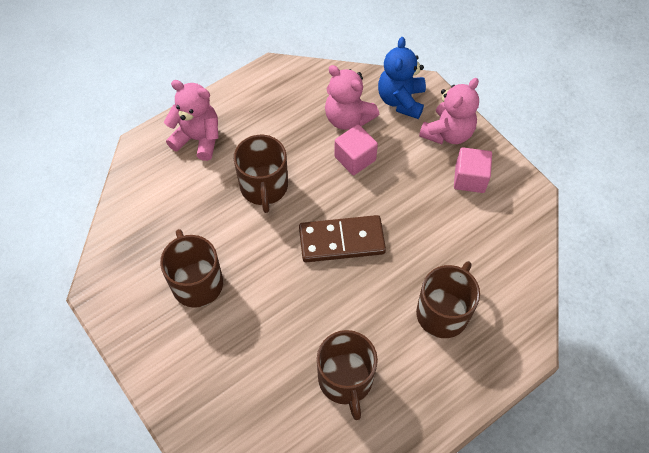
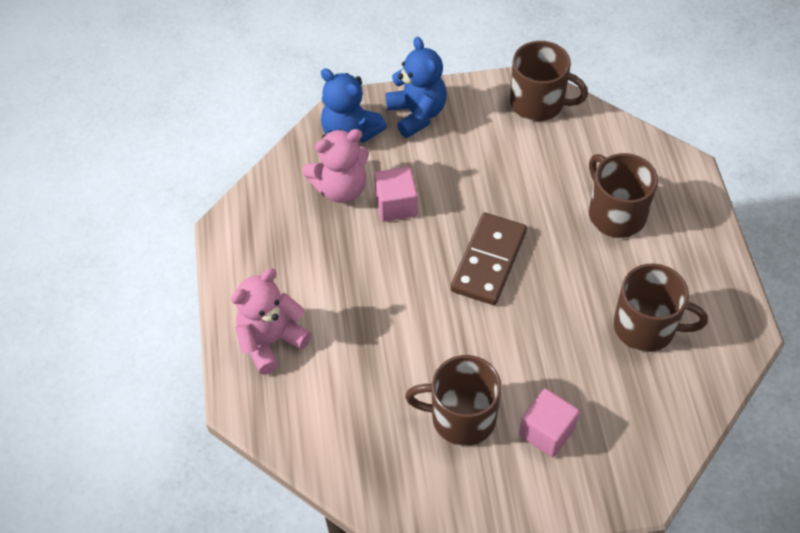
camera: 60 degrees left, 5 degrees down
(264, 187) = (379, 303): brown mug -> brown mug (538, 103)
(448, 133) = (417, 114): pink teddy bear -> blue teddy bear
(470, 178) = (481, 123): pink cube -> pink cube (547, 432)

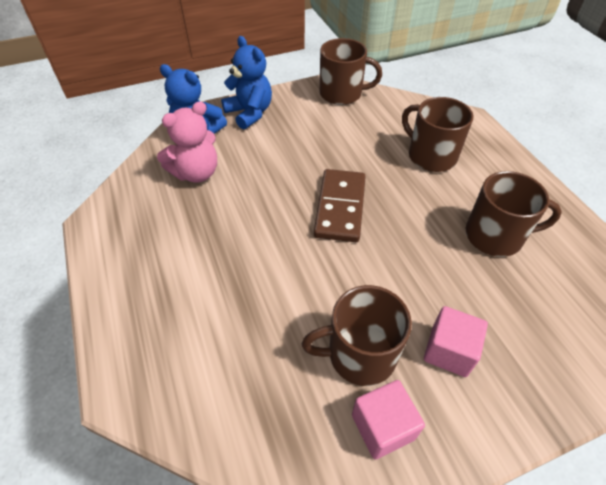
camera: 15 degrees left, 5 degrees down
(271, 341) = (147, 316): pink teddy bear -> none
(396, 205) = (247, 178): pink cube -> pink cube (382, 427)

